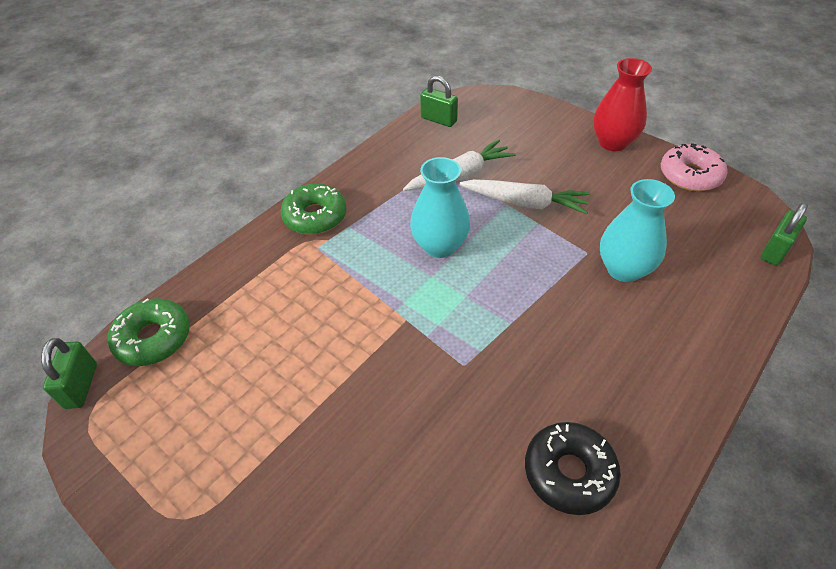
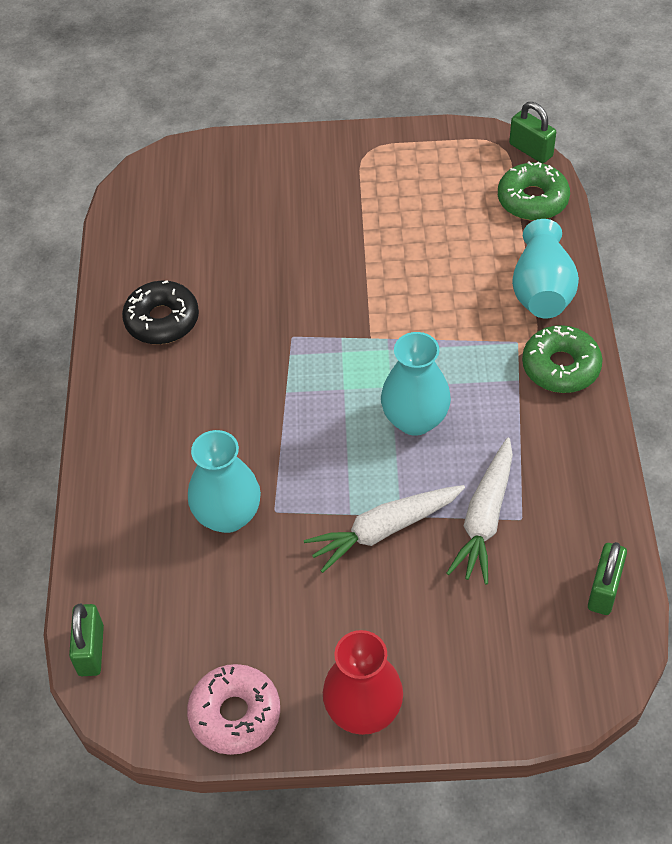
camera: 140 degrees right, 5 degrees up
(255, 267) = (542, 290): none -> turquoise vase
(438, 120) = (604, 590): green padlock -> green padlock turned 60 degrees counterclockwise

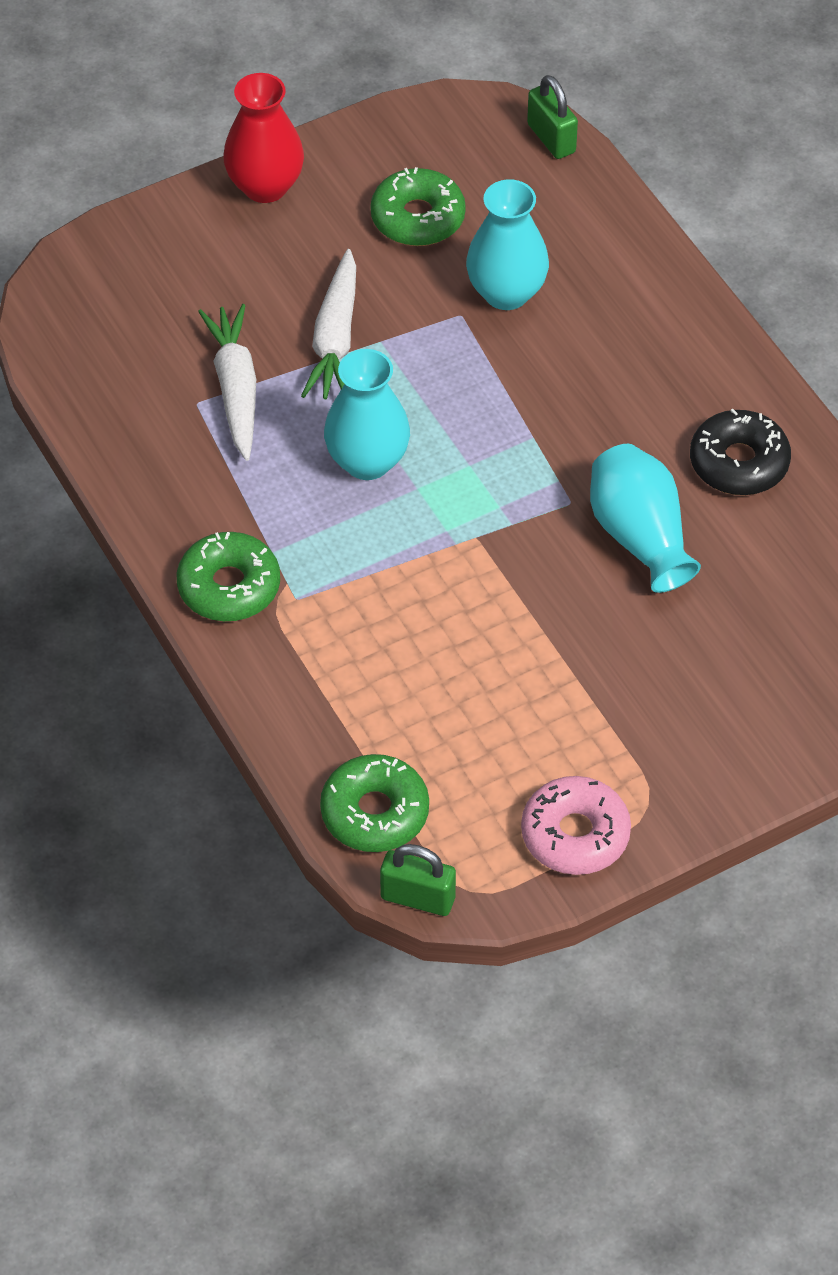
camera: 150 degrees right, 0 degrees up
(235, 714) = (381, 142): pink donut -> pink donut (575, 834)
(252, 617) = (418, 218): none -> green donut
(384, 530) = (335, 339): white carrot -> white carrot turned 150 degrees clockwise
(542, 290) = (298, 679): turquoise vase -> turquoise vase (639, 536)
(604, 590) = (80, 367): green padlock -> none

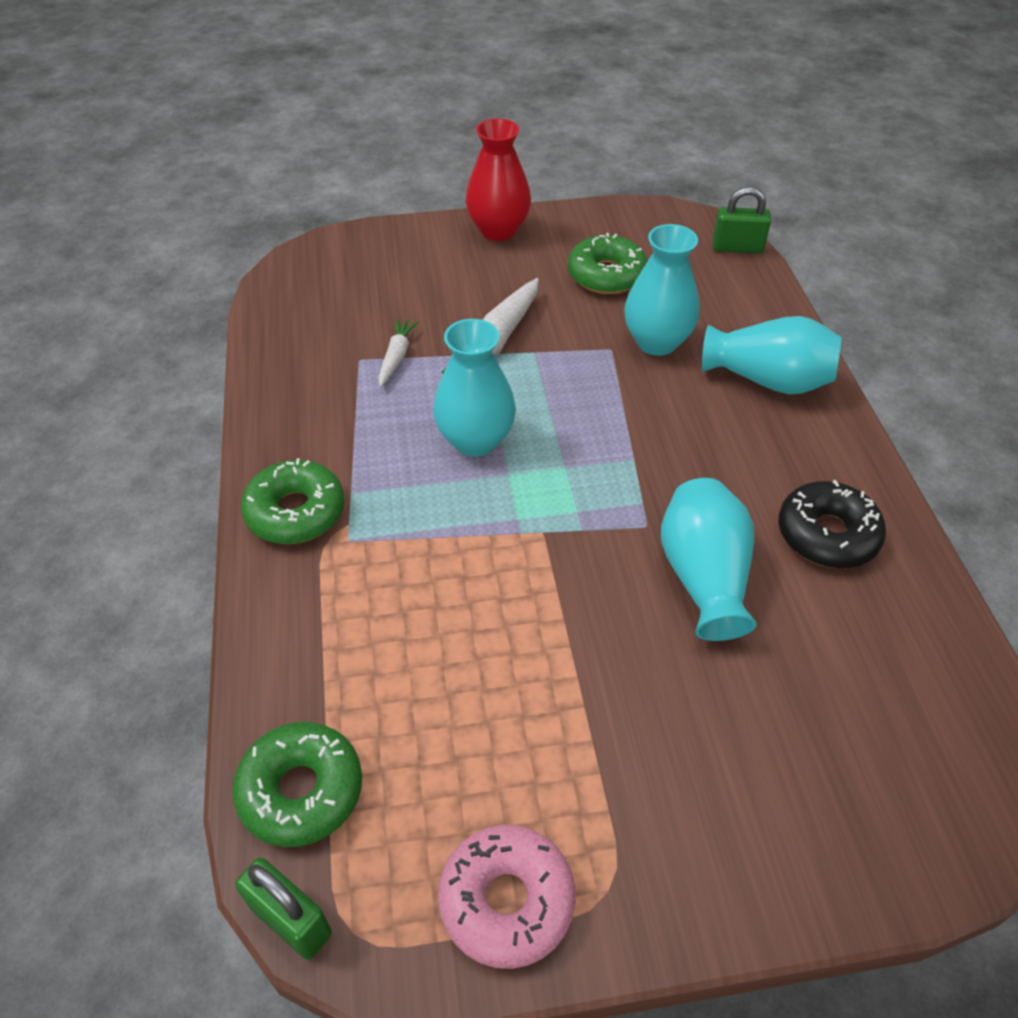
camera: 20 degrees right, 5 degrees down
(235, 389) = (396, 357): white carrot -> white carrot, size x0.58
(551, 138) = (737, 248): green padlock -> green padlock turned 75 degrees counterclockwise
(637, 308) = (768, 380): none -> turquoise vase

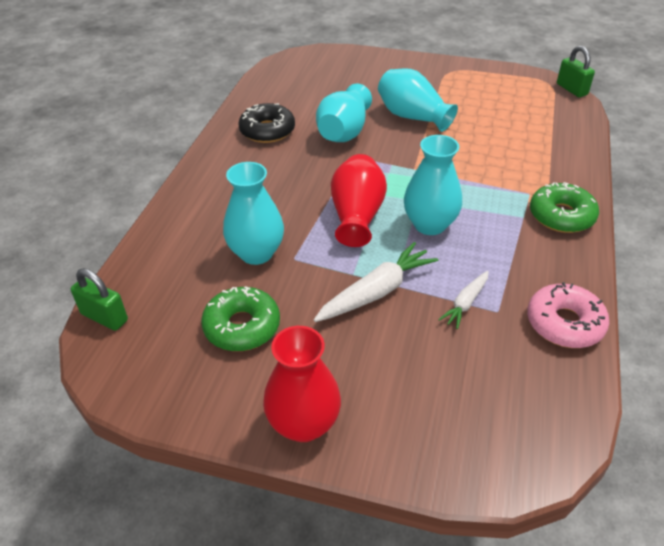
camera: 155 degrees left, 5 degrees down
(301, 791) = (565, 115): green donut -> none
(507, 900) = (489, 76): pink donut -> pink donut (564, 323)
(576, 423) = (357, 216): none -> red vase
(768, 380) = (210, 206): turquoise vase -> turquoise vase (412, 117)

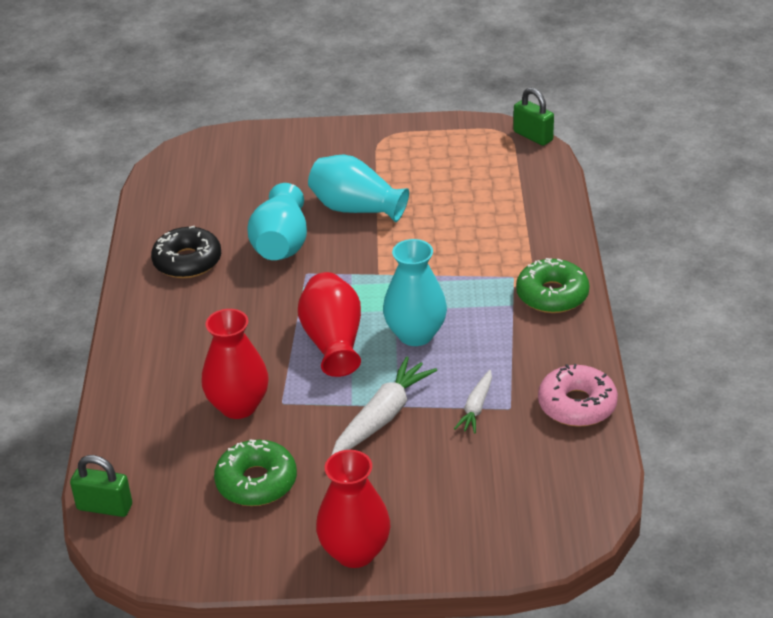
camera: 15 degrees left, 5 degrees down
(256, 253) = (238, 406): turquoise vase -> red vase

